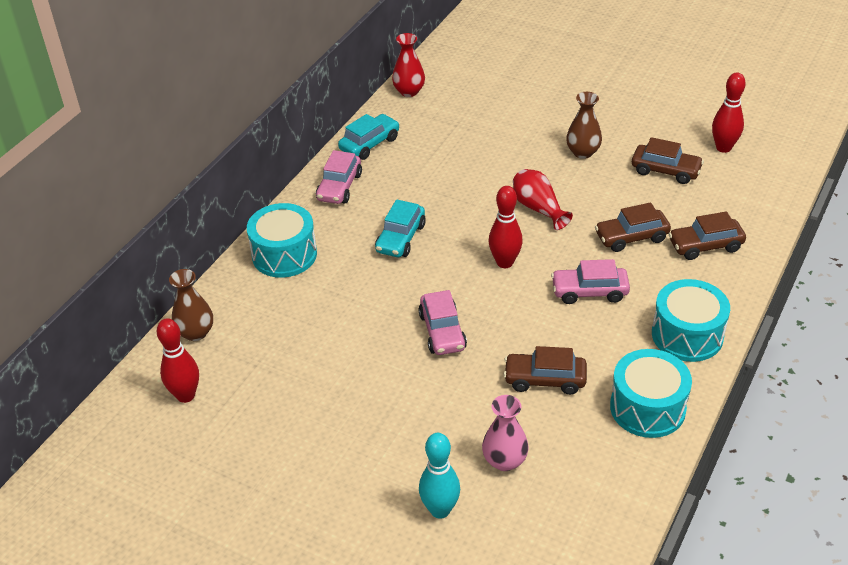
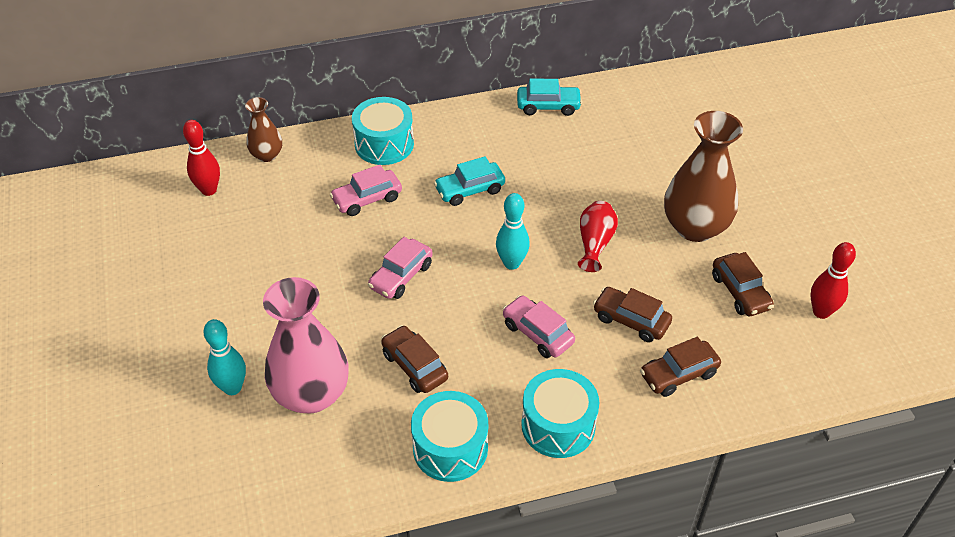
camera: 45 degrees right, 5 degrees up
(339, 187) = (484, 123): pink car -> pink car (367, 199)
(409, 91) = (634, 86): red vase -> none
(504, 460) = (311, 394): pink vase -> pink vase, size x1.91
(505, 262) = (511, 263): red bowling pin -> turquoise bowling pin
(583, 152) = (695, 227): brown vase -> brown vase, size x1.91
(705, 246) = (678, 374): brown car -> brown car turned 60 degrees counterclockwise

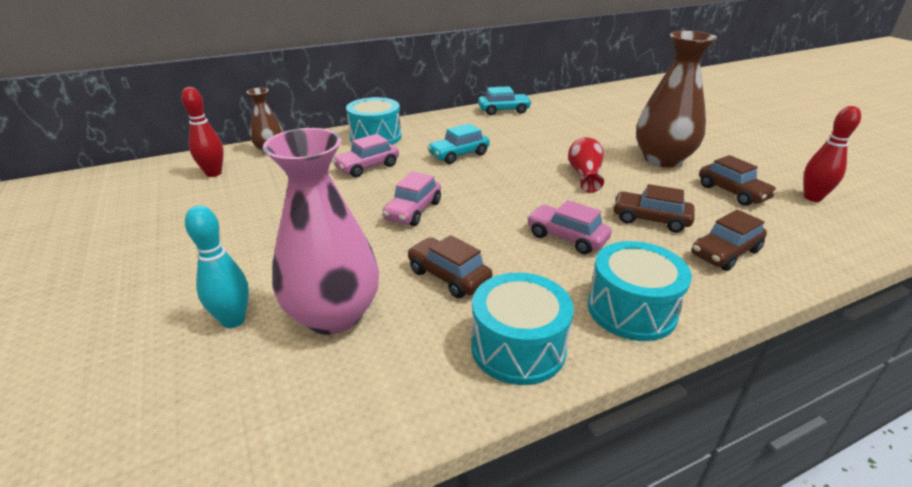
camera: 10 degrees left, 15 degrees down
(511, 263) = (516, 193): turquoise bowling pin -> none

